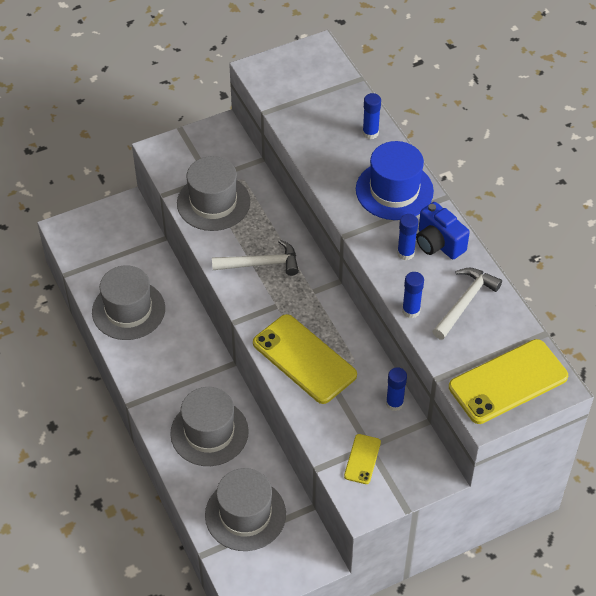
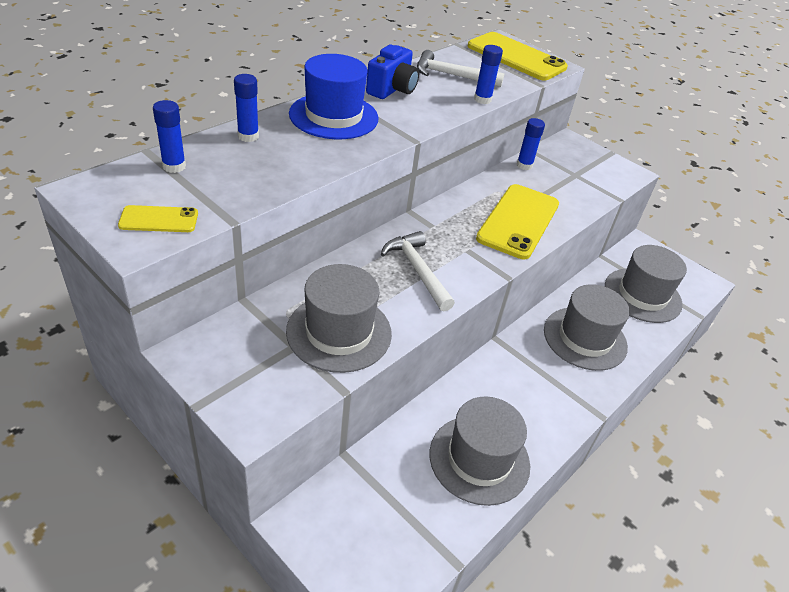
camera: 115 degrees left, 10 degrees down
(362, 459) = (590, 177): yellow phone -> yellow phone (159, 219)
(405, 253) = (416, 105): blue glue stick -> blue glue stick (174, 166)

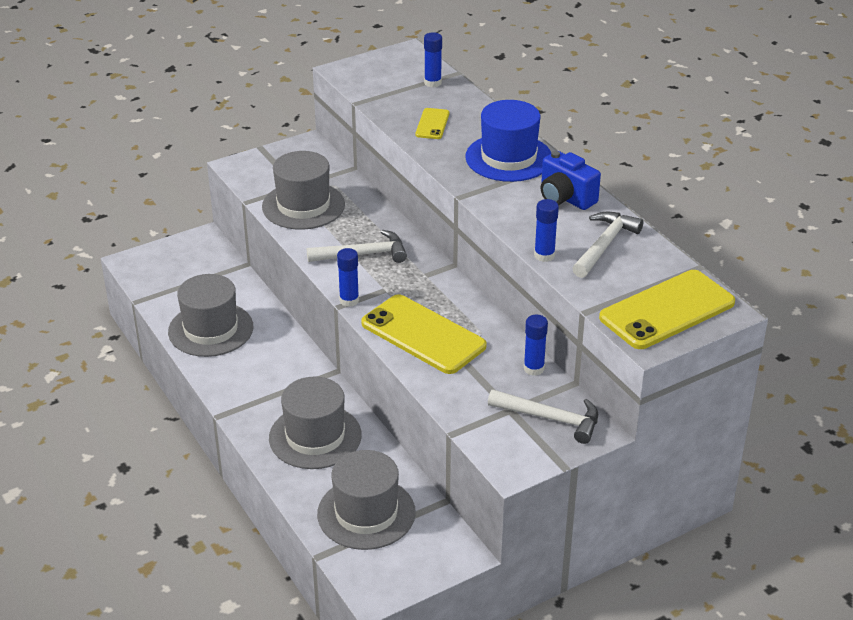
camera: 110 degrees right, 5 degrees down
(159, 219) = (366, 77): yellow phone -> yellow phone (432, 124)
(248, 136) = (475, 114): blue glue stick -> blue glue stick (349, 300)
(572, 158) = (550, 419): none -> white hammer

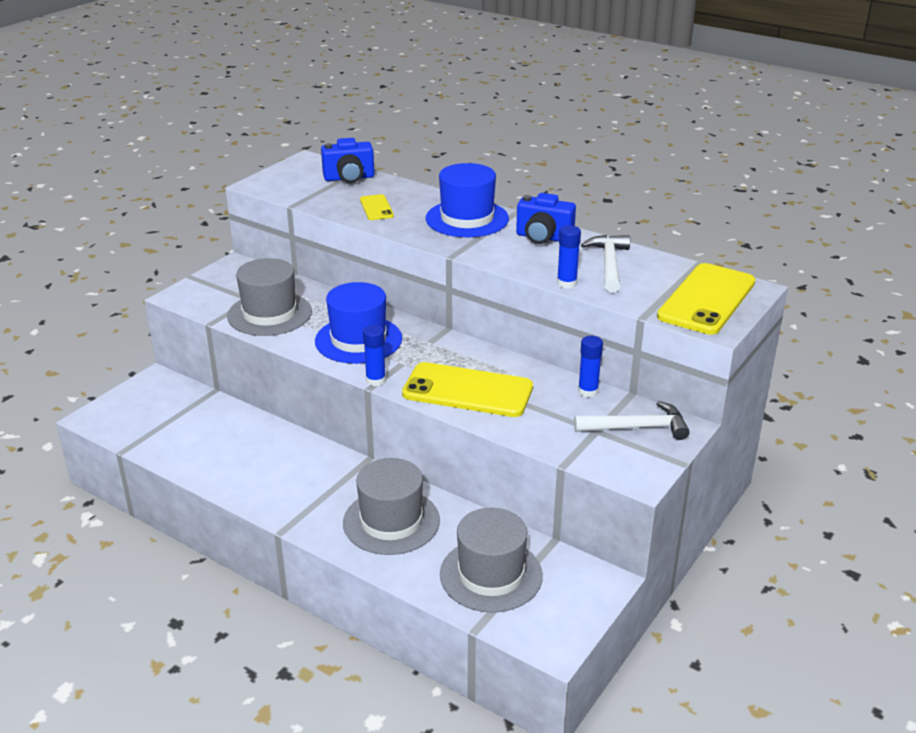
camera: 25 degrees left, 5 degrees down
(210, 329) = (218, 456): grey hat -> none
(363, 254) = (358, 340): white hammer -> blue hat
(432, 83) = (349, 178): blue glue stick -> blue camera

